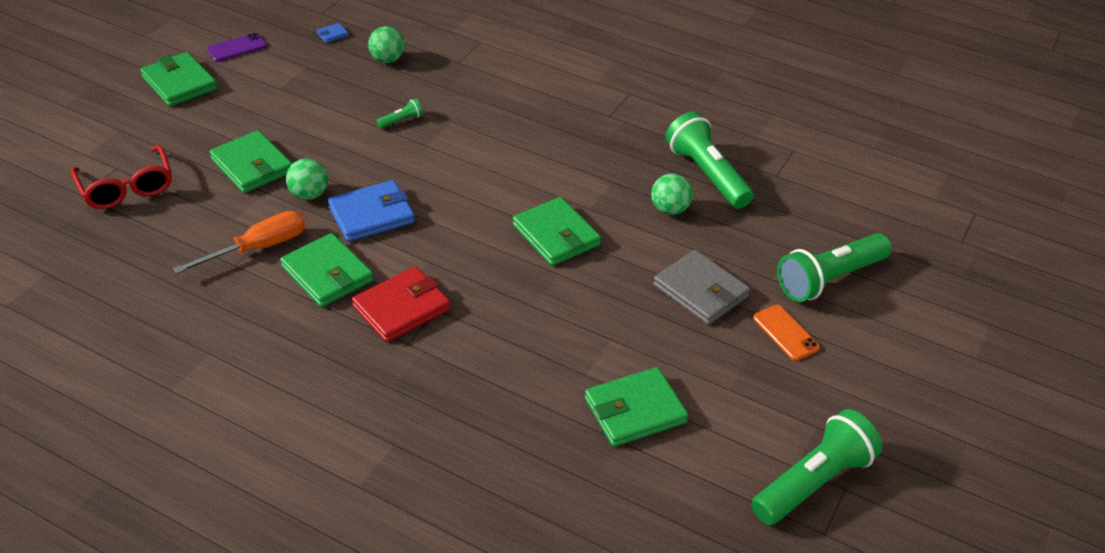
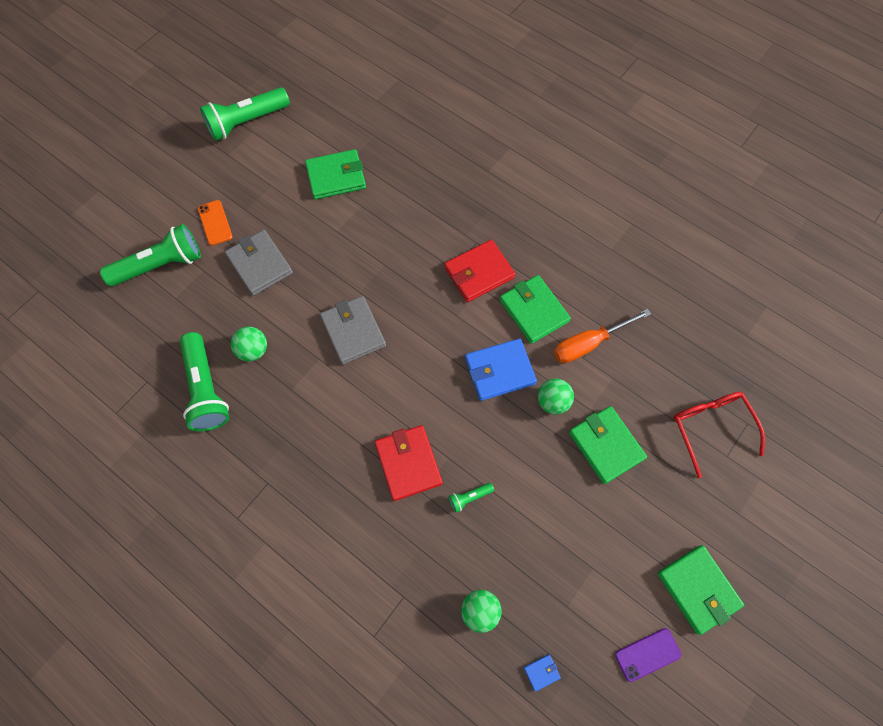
camera: 170 degrees left, 25 degrees up
(468, 138) = (408, 463): none -> red wallet
(556, 235) = (353, 331): green wallet -> grey wallet

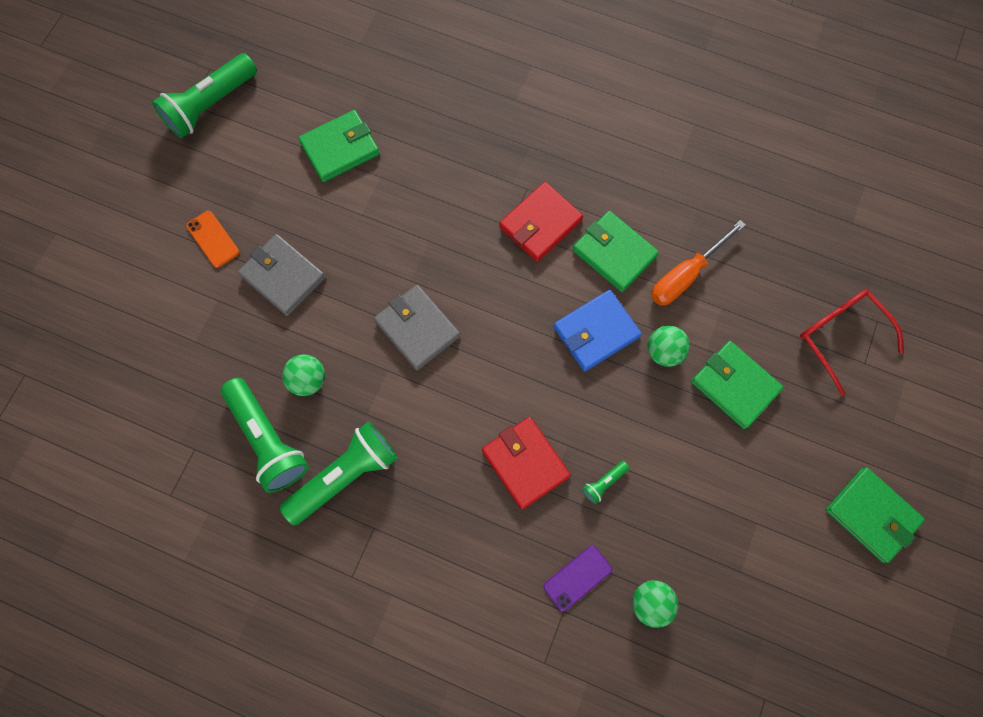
camera: 15 degrees left, 5 degrees up
(160, 265) = (164, 306): green flashlight -> green flashlight (345, 475)
(541, 672) = (734, 649): blue wallet -> none
(647, 654) = (838, 598): purple phone -> purple phone (577, 577)

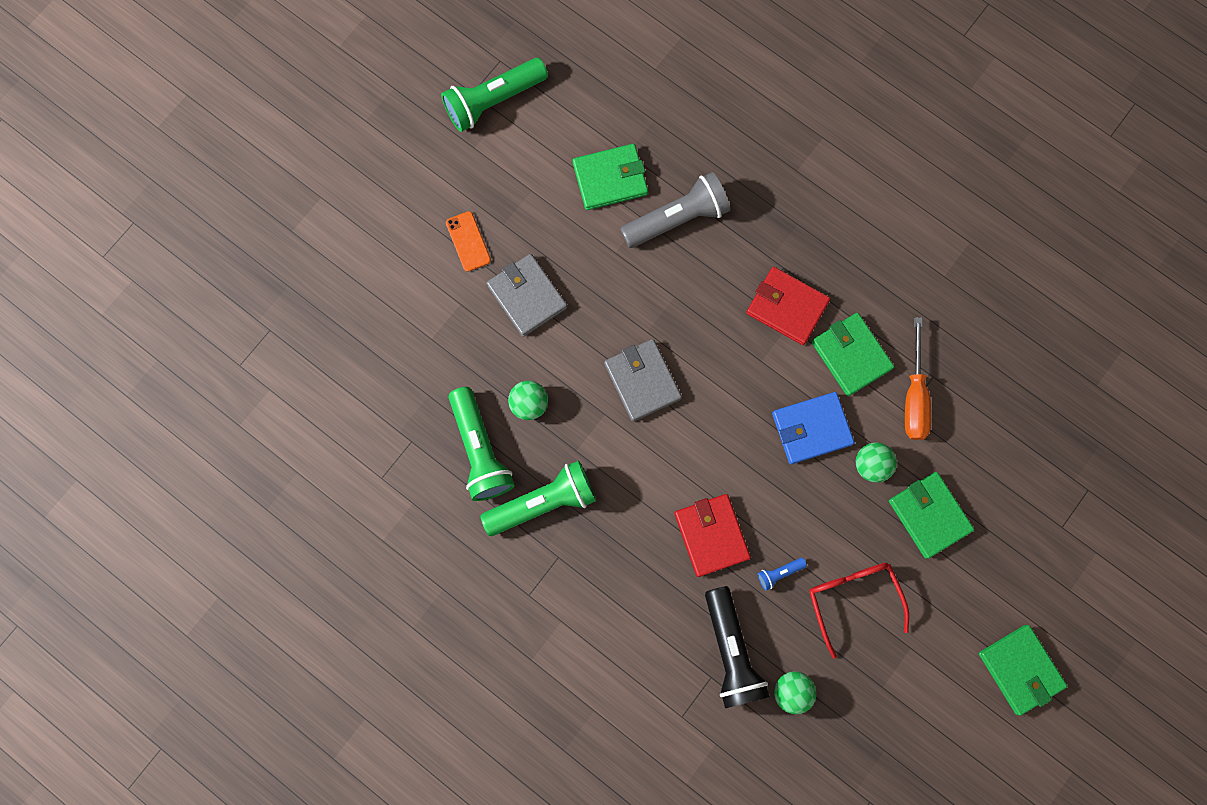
camera: 15 degrees right, 5 degrees up
(413, 169) = (677, 218): none -> grey flashlight
(540, 224) = (787, 307): red wallet -> red wallet turned 60 degrees clockwise
(577, 577) = (731, 651): purple phone -> black flashlight
(604, 483) = (779, 573): green flashlight -> blue flashlight
(685, 275) = (914, 395): orange screwdriver -> orange screwdriver turned 60 degrees counterclockwise
(841, 337) = (1047, 495): red glasses -> red glasses (853, 599)

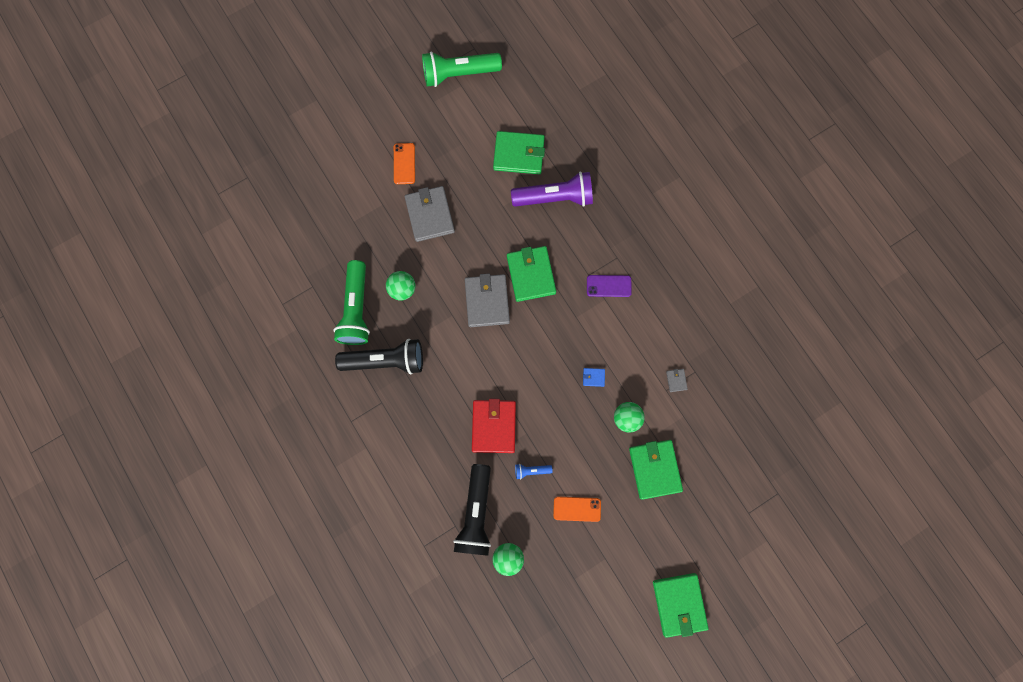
camera: 20 degrees right, 0 degrees up
(543, 502) = (386, 360): green flashlight -> black flashlight
(677, 218) = (555, 197): grey flashlight -> purple flashlight
(787, 307) = (608, 286): red wallet -> purple phone
(811, 429) = (593, 377): blue wallet -> blue wallet, size x0.42
(851, 355) = (641, 336): green wallet -> green wallet (531, 274)
(853, 599) = (577, 509): red glasses -> orange phone
(914, 395) = (676, 380): orange screwdriver -> grey wallet

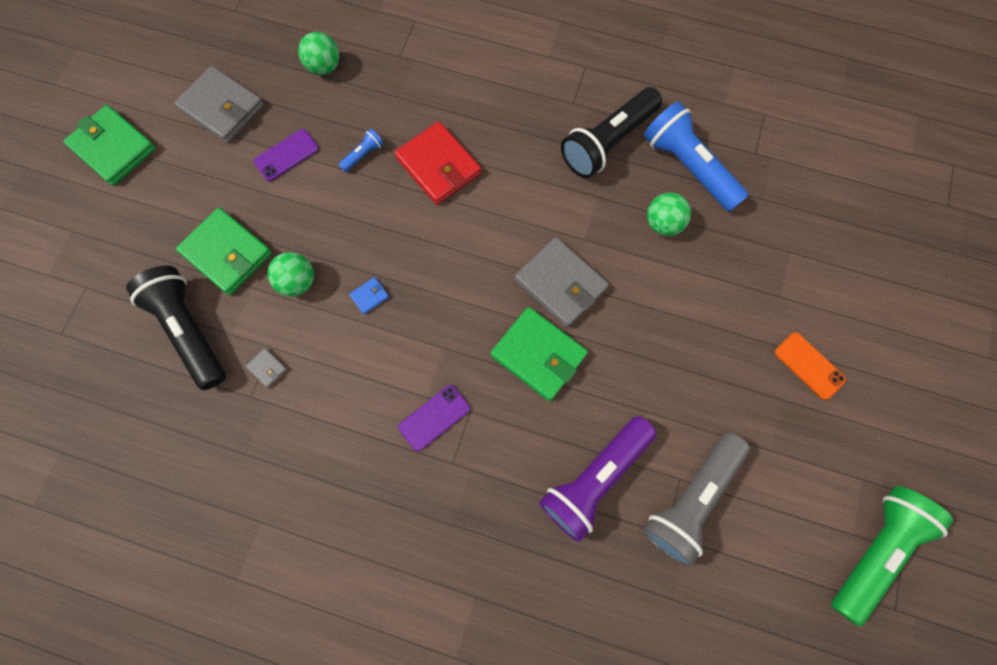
camera: 140 degrees right, 5 degrees down
(357, 309) = (688, 167): green flashlight -> blue flashlight
(430, 215) = (717, 329): grey wallet -> grey wallet (222, 108)
(476, 513) = (388, 80): black flashlight -> black flashlight (190, 331)
(519, 154) = (691, 499): green wallet -> grey flashlight
(577, 509) = (286, 155): orange phone -> purple phone

